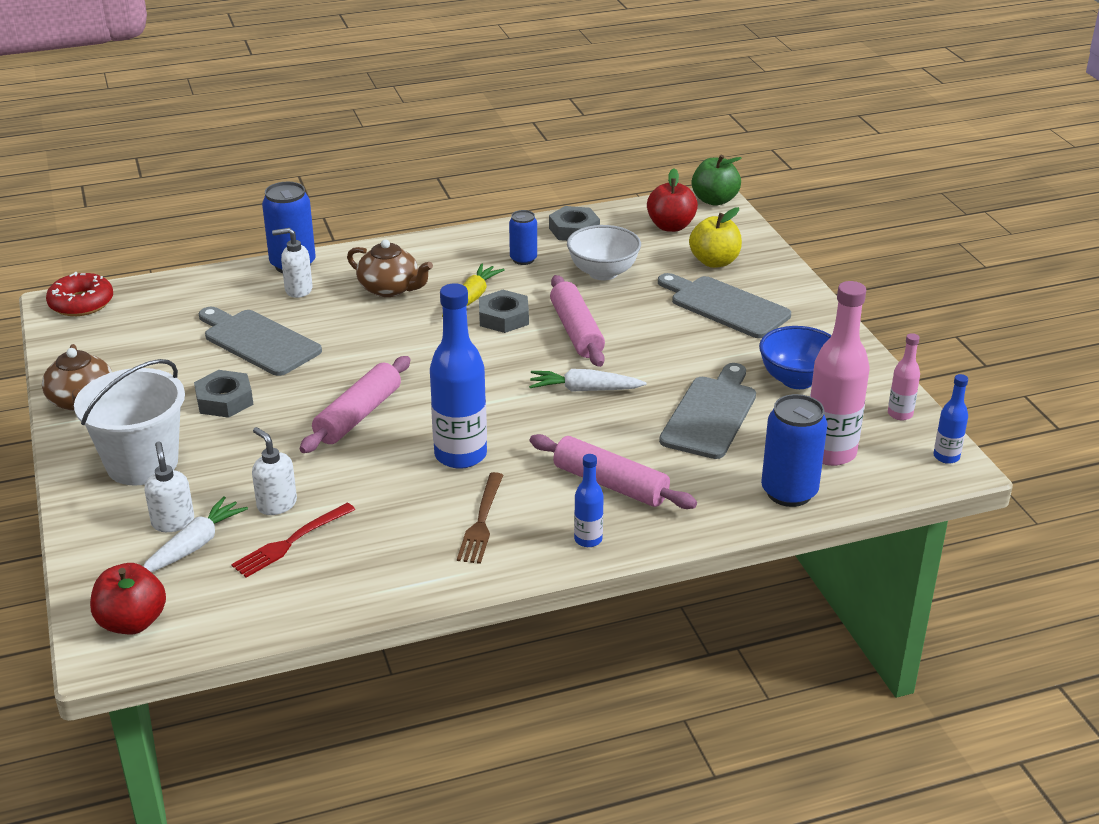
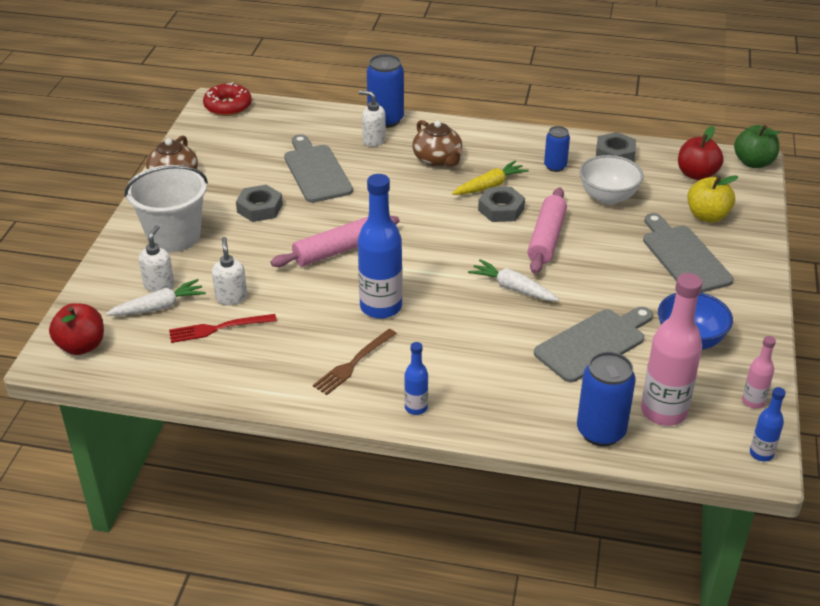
camera: 30 degrees right, 5 degrees up
(610, 484) = (469, 370): pink rolling pin -> none

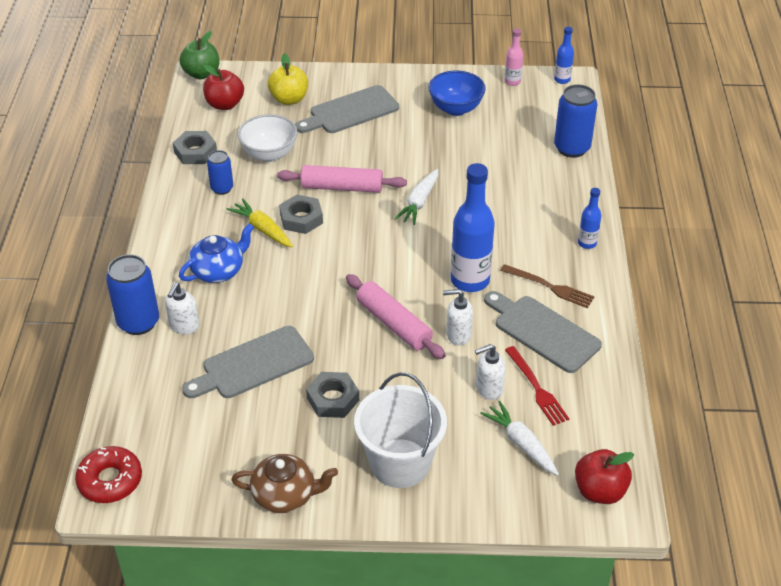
camera: 100 degrees left, 5 degrees up
(159, 285) = (487, 453): white soap dispenser -> white soap dispenser (458, 335)
(437, 160) = (218, 271): brown teapot -> blue teapot
(593, 343) = (476, 155): grey cutting board -> grey cutting board (543, 331)
(663, 411) = (539, 120): pink bottle -> none

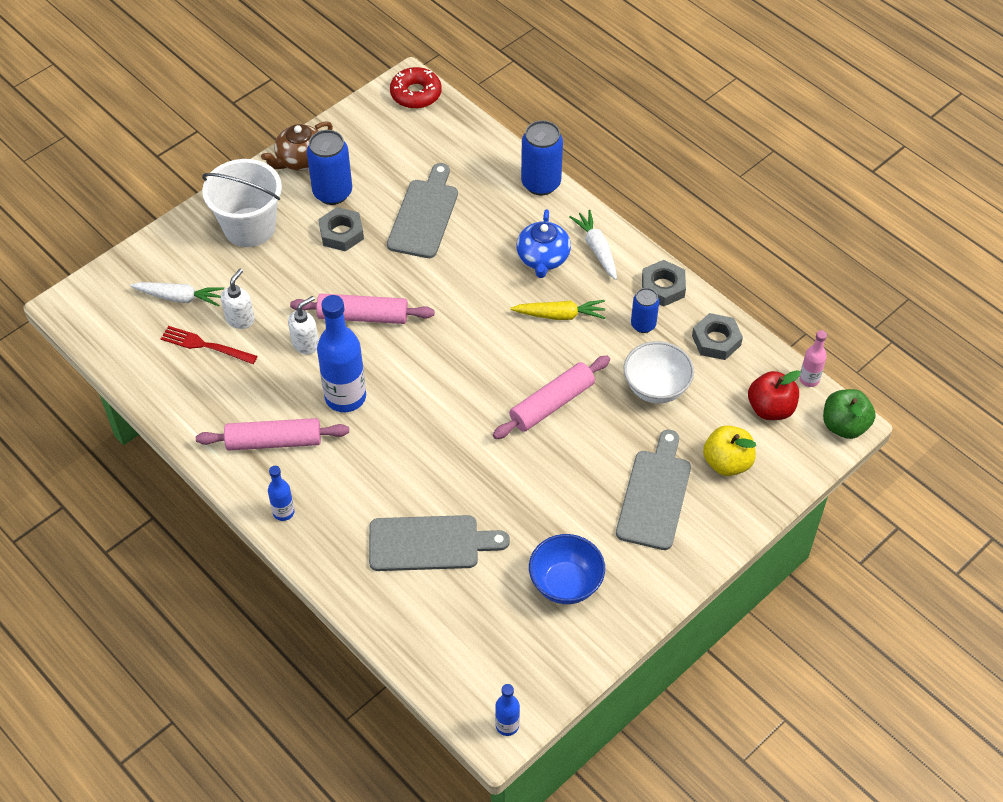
camera: 135 degrees right, 10 degrees up
(184, 326) = (507, 204): white soap dispenser -> none
(301, 218) = (544, 348): grey nut -> grey nut (663, 287)
(419, 202) = (470, 440): white carrot -> white carrot (596, 249)
(512, 82) = (554, 675): pink bottle -> pink bottle (809, 379)
(543, 331) = (243, 395): grey cutting board -> grey cutting board (430, 543)
(551, 287) = (274, 441): brown fork -> pink rolling pin
(571, 148) = (401, 623): blue can -> blue can (332, 193)
(599, 491) = (96, 305): red apple -> none

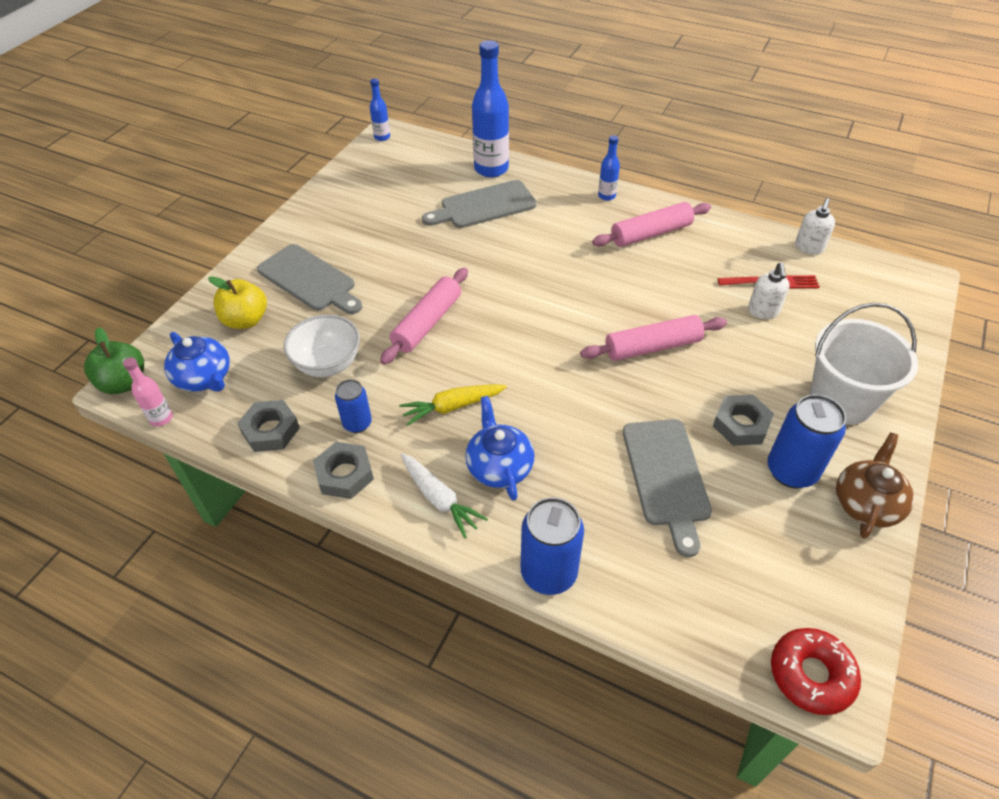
camera: 160 degrees right, 5 degrees down
(180, 297) = (835, 313): white carrot -> none
(305, 343) = (686, 308): white soap dispenser -> white soap dispenser (809, 248)
(345, 397) = (617, 278): blue bottle -> blue bottle (491, 169)
(565, 584) = (368, 209): blue bowl -> none
(655, 495) = (309, 280): grey cutting board -> grey cutting board turned 45 degrees counterclockwise
(770, 408) = (204, 378): red apple -> blue teapot

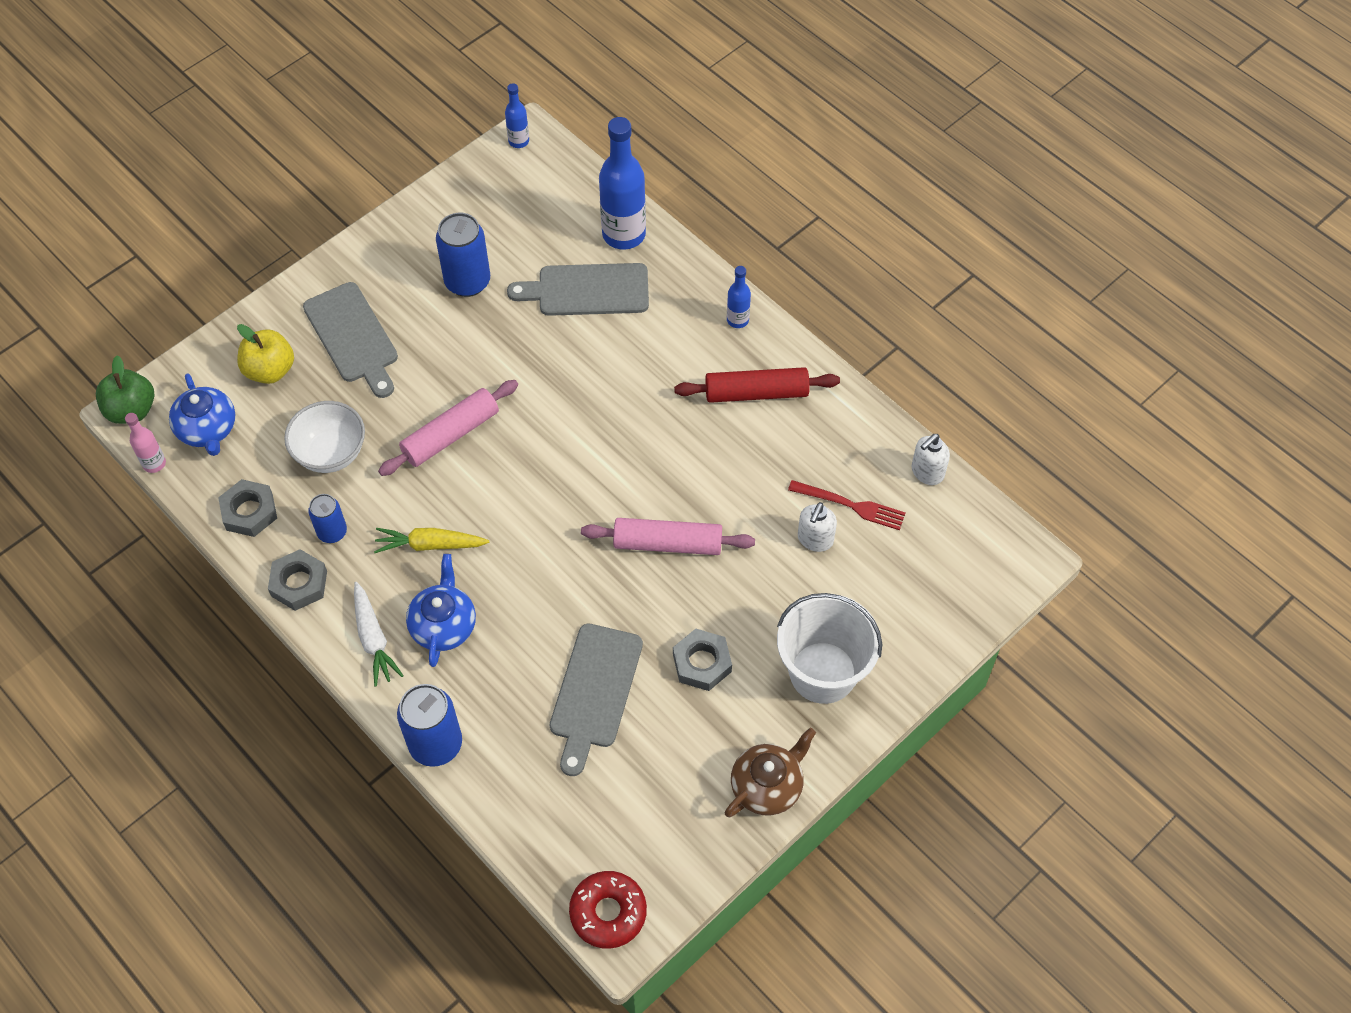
camera: 20 degrees right, 10 degrees up
(651, 233) = (756, 393): pink rolling pin -> red rolling pin
(791, 471) = (718, 728): blue can -> blue can (467, 282)

